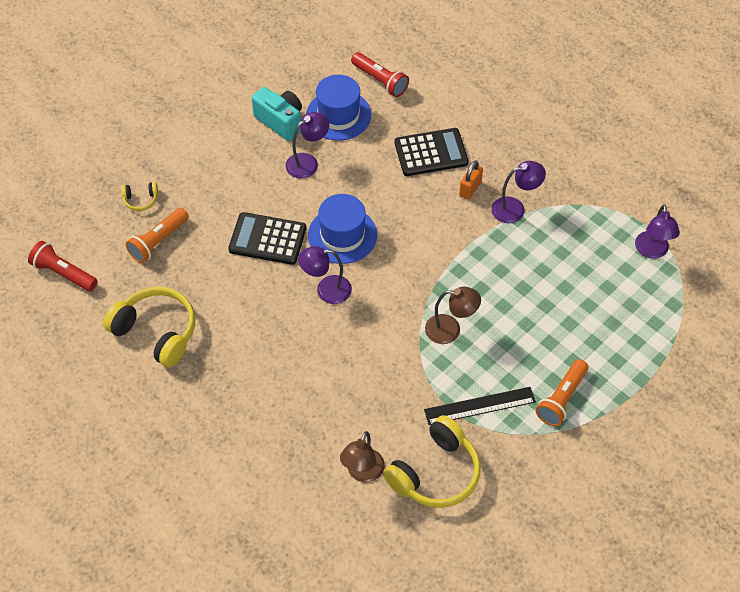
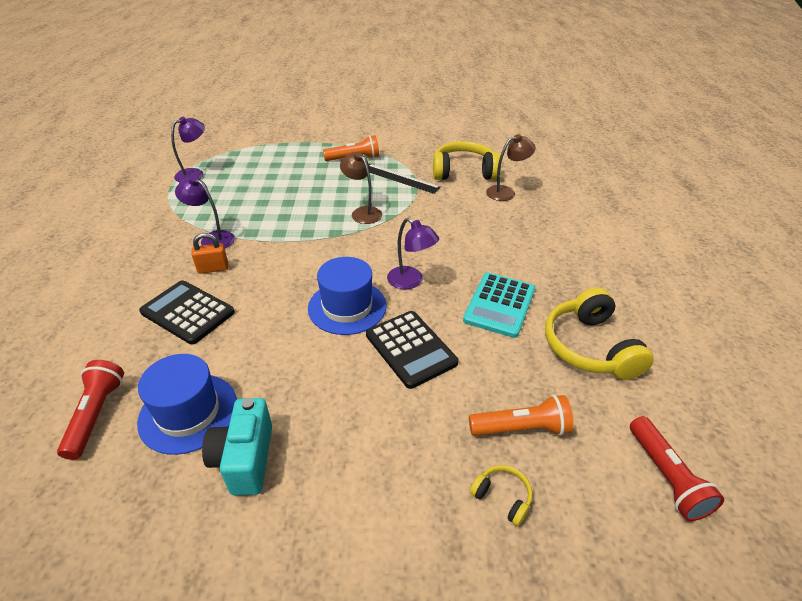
camera: 135 degrees left, 15 degrees down
(244, 320) = (499, 305): none -> turquoise calculator
(308, 162) = (286, 388): purple lamp -> none

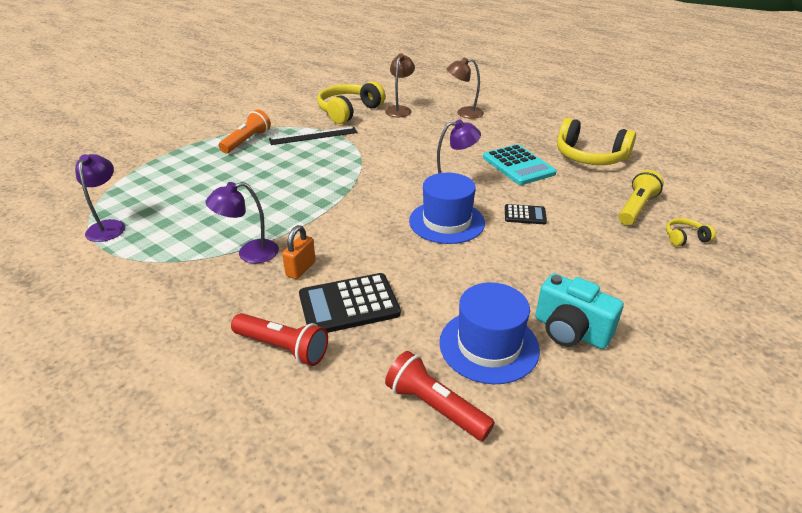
camera: 50 degrees left, 5 degrees down
(362, 212) = (333, 168): brown lamp -> brown lamp (464, 113)
(410, 349) = (525, 215): black calculator -> black calculator, size x0.54
(521, 428) = (636, 208): orange flashlight -> yellow flashlight
(666, 477) = (705, 183): red flashlight -> red flashlight (283, 348)

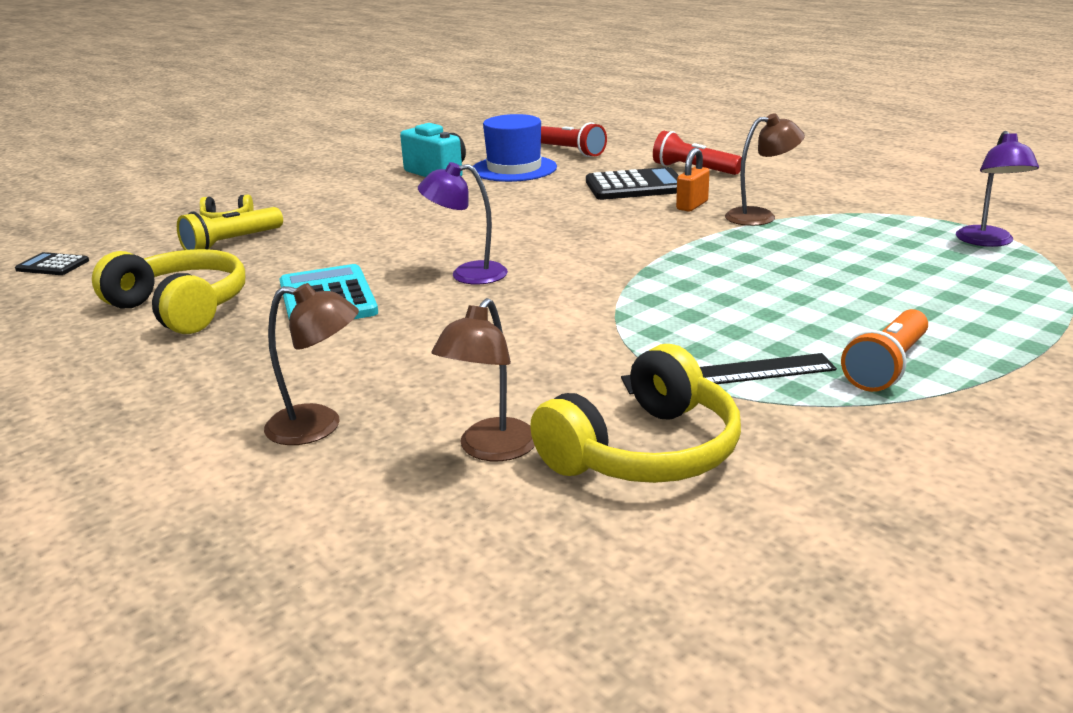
camera: 170 degrees left, 10 degrees down
(249, 253) = (760, 216): purple lamp -> brown lamp
(446, 222) = (502, 236): blue hat -> none
(525, 215) = (391, 240): black calculator -> black calculator (52, 265)

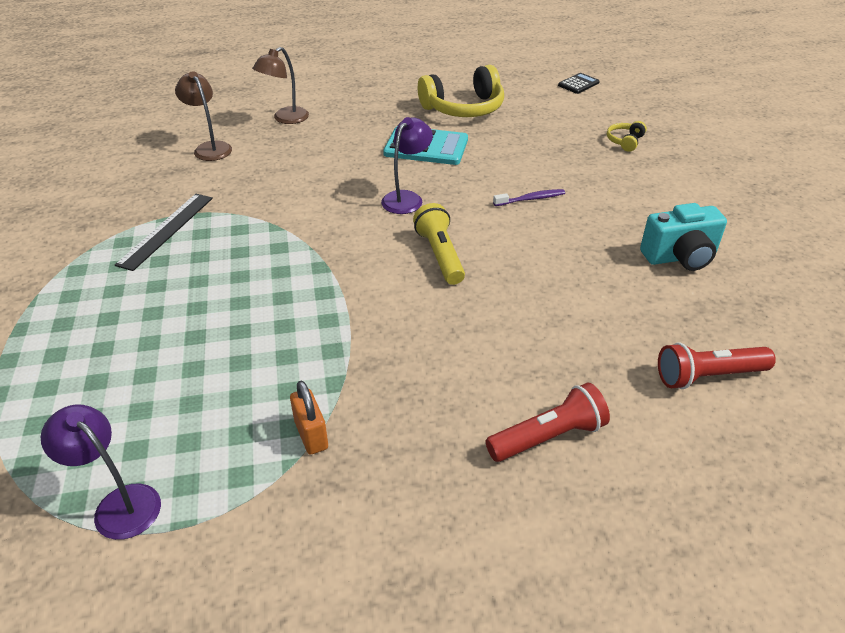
camera: 120 degrees right, 15 degrees up
(231, 243) = (563, 135): yellow flashlight -> yellow flashlight (440, 255)
(401, 228) = (531, 199): none -> purple toothbrush
(514, 169) = (660, 307): blue hat -> none
(635, 186) = (526, 360): black calculator -> none
(644, 451) = (152, 179): yellow headphones -> none
(692, 205) = (430, 365): orange padlock -> orange padlock (311, 435)
(760, 216) = (355, 392): brown lamp -> none
(886, 367) = (89, 285): orange flashlight -> none

